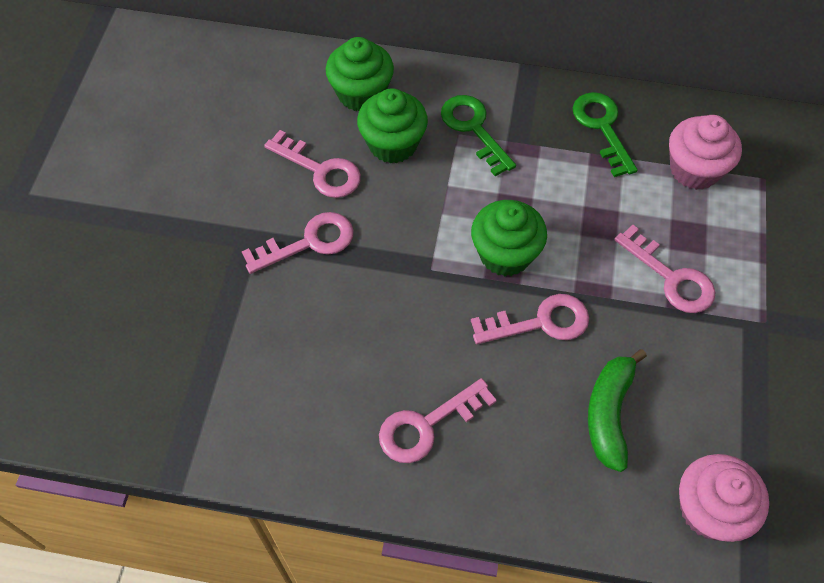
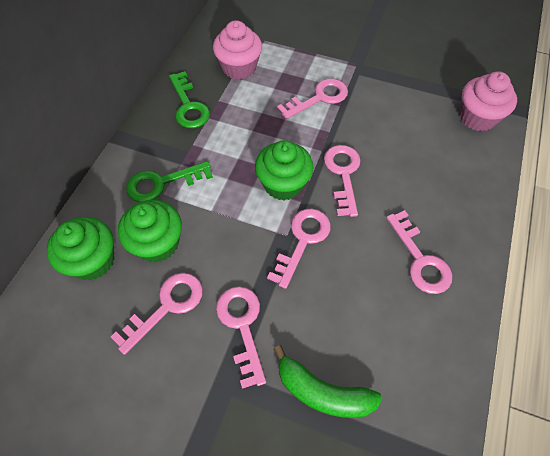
camera: 80 degrees left, 0 degrees up
(426, 287) = (302, 240): none -> pink key
(602, 127) = (188, 106): green key -> green key turned 105 degrees counterclockwise
(609, 413) = (414, 151): green banana -> green banana (322, 392)

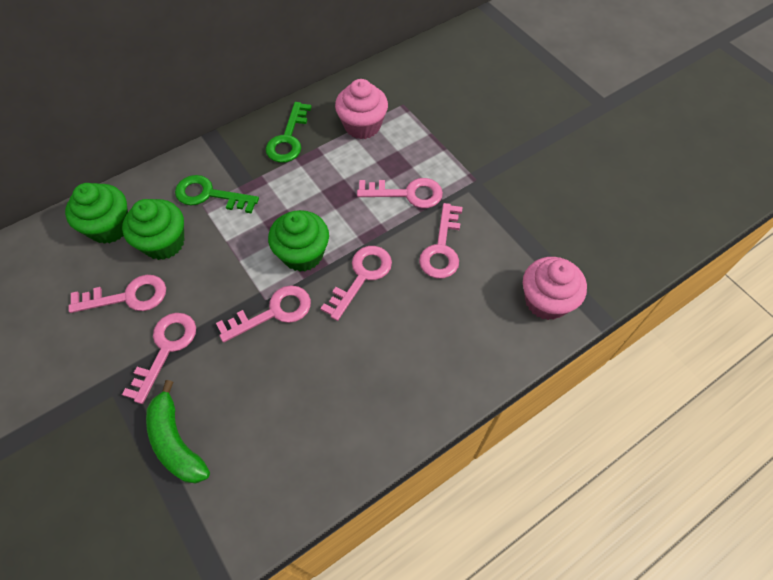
camera: 35 degrees right, 0 degrees up
(420, 259) = (355, 394): pink key -> pink key (442, 248)

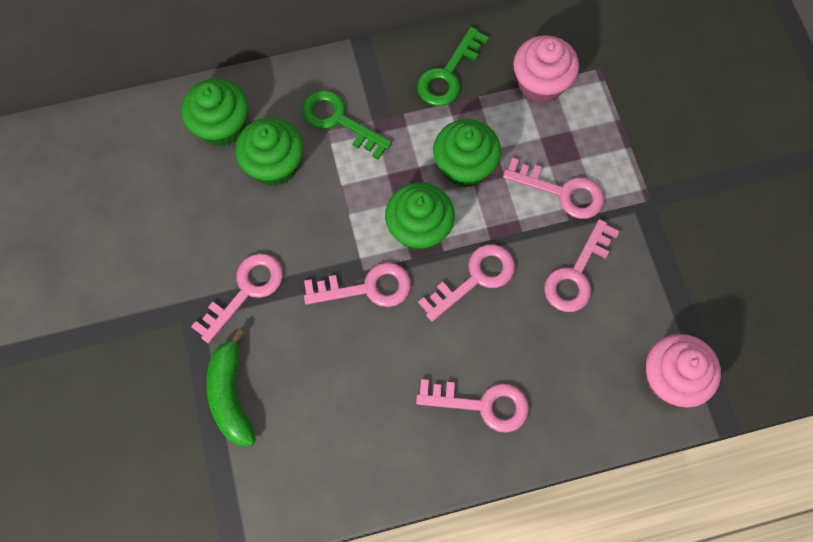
camera: 20 degrees right, 10 degrees up
(128, 297) = (222, 217): pink key -> pink key (482, 404)
(324, 198) = (464, 166): none -> green cupcake

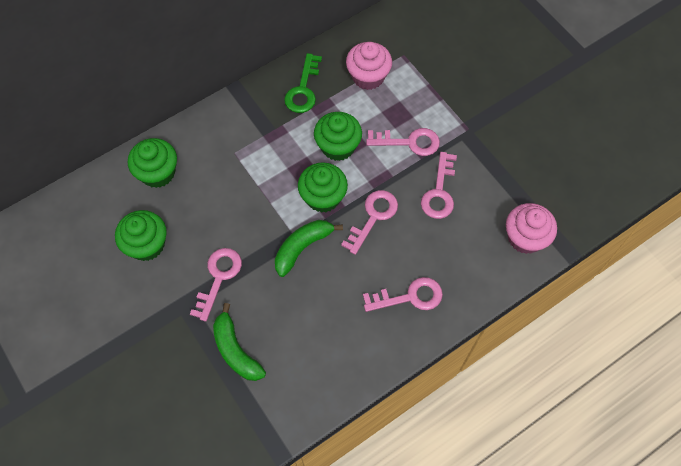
camera: 20 degrees left, 5 degrees down
(274, 165) = (206, 187): green cupcake -> green cupcake (147, 245)
(339, 121) = (239, 143): green key -> none
(367, 288) = (302, 247): pink key -> green banana

